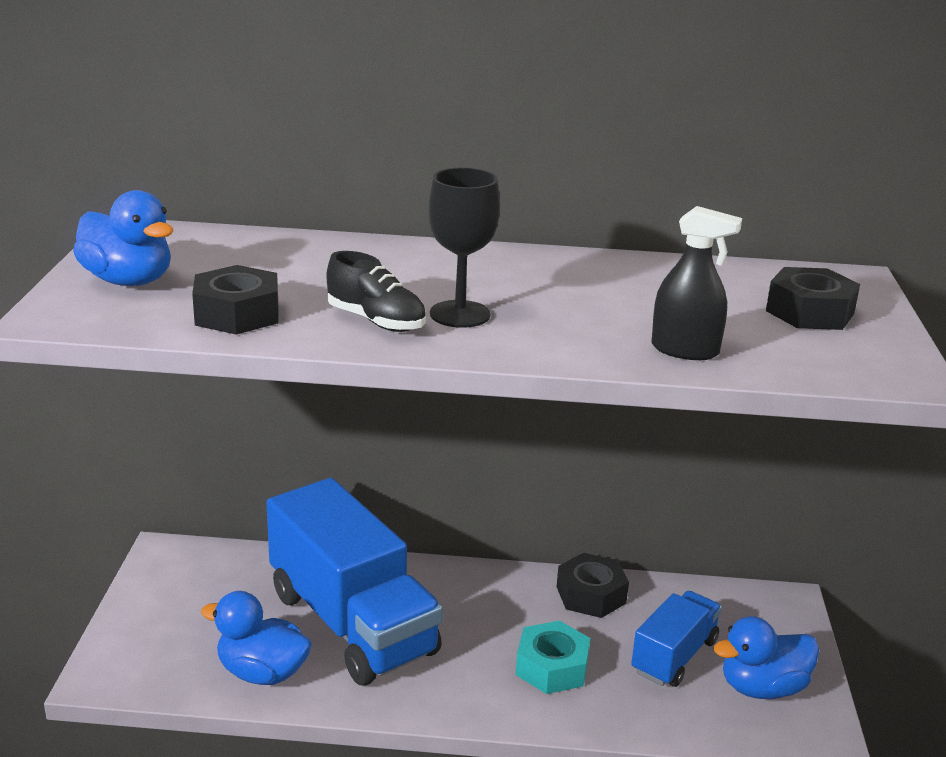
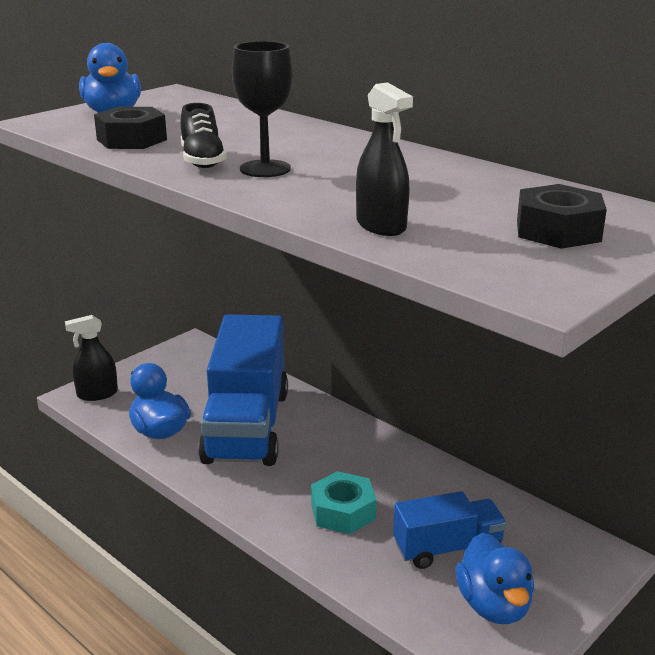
camera: 40 degrees right, 0 degrees up
(125, 663) = (97, 394): none -> black spray bottle
(591, 595) = (436, 479): black nut -> none
(762, 688) = (493, 605): blue duck -> blue duck turned 120 degrees counterclockwise

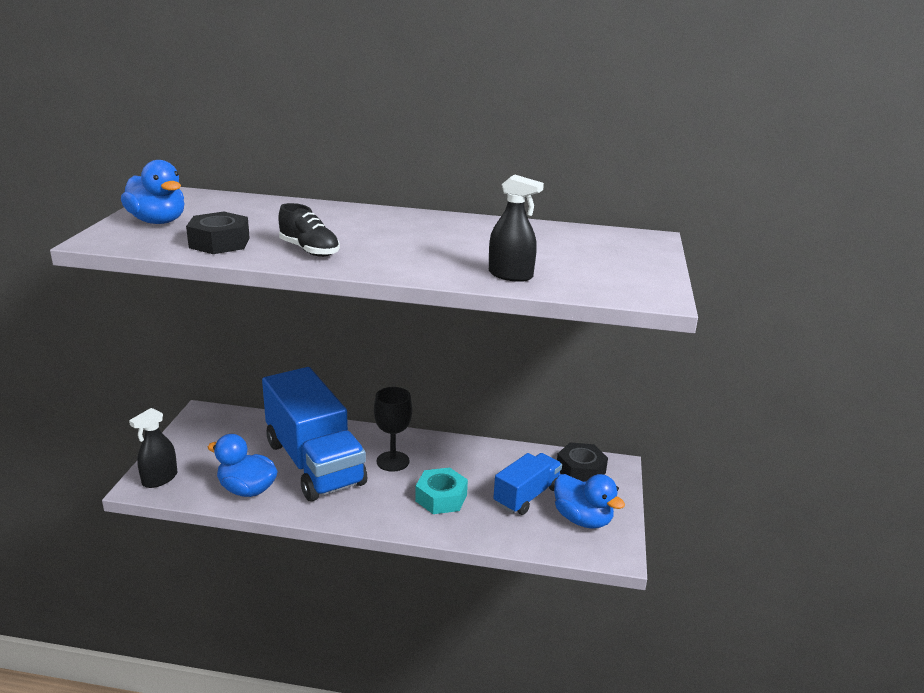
camera: 35 degrees left, 0 degrees up
(265, 169) = (367, 248): black goblet -> black goblet (393, 461)
(558, 230) = (609, 256): black nut -> black nut (580, 470)

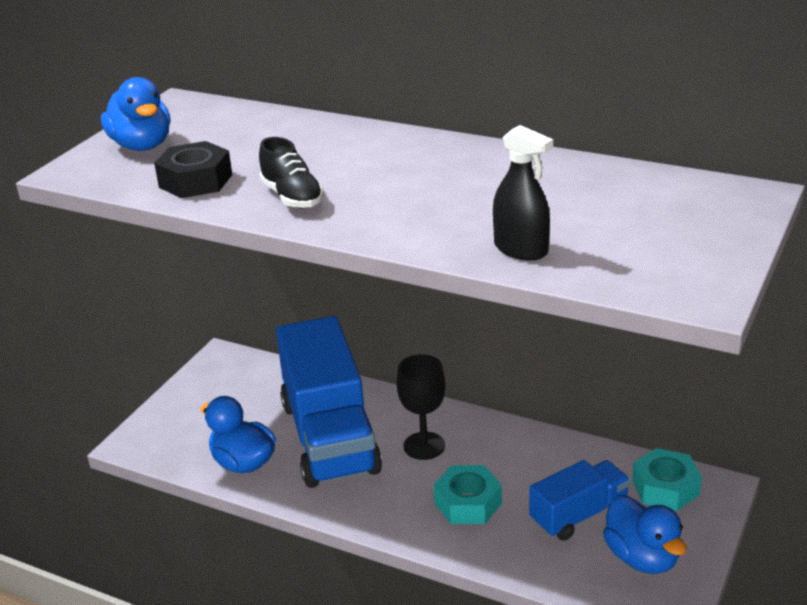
camera: 20 degrees right, 5 degrees up
(160, 479) = (153, 437): black spray bottle -> none
(580, 470) = (665, 488): black nut -> turquoise nut

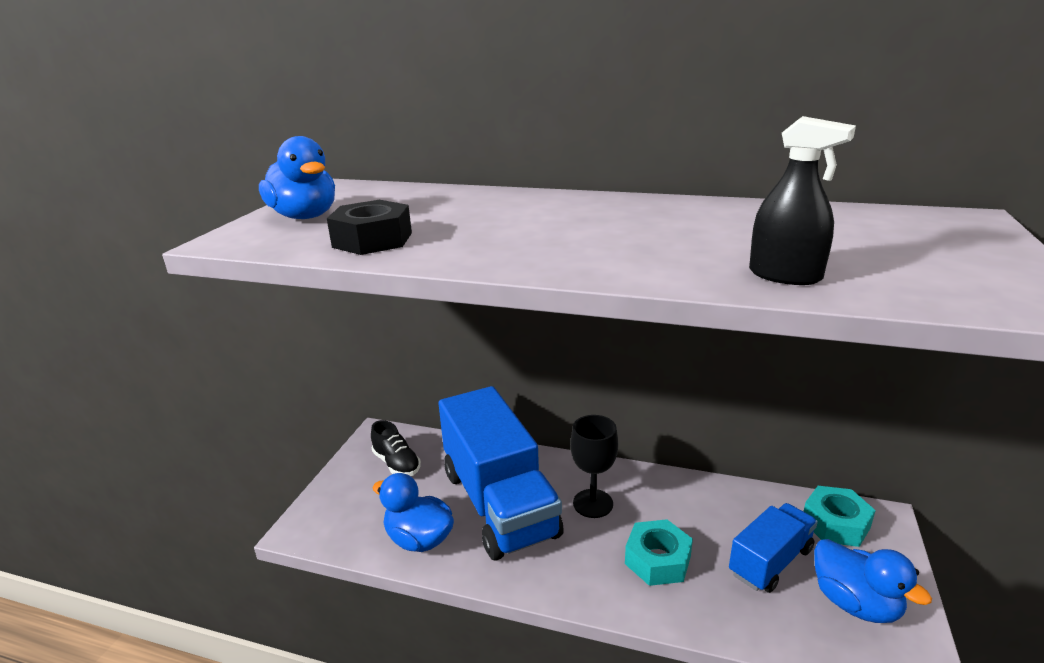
camera: 10 degrees left, 5 degrees down
(292, 197) = (488, 247): black shoe -> black shoe (396, 464)

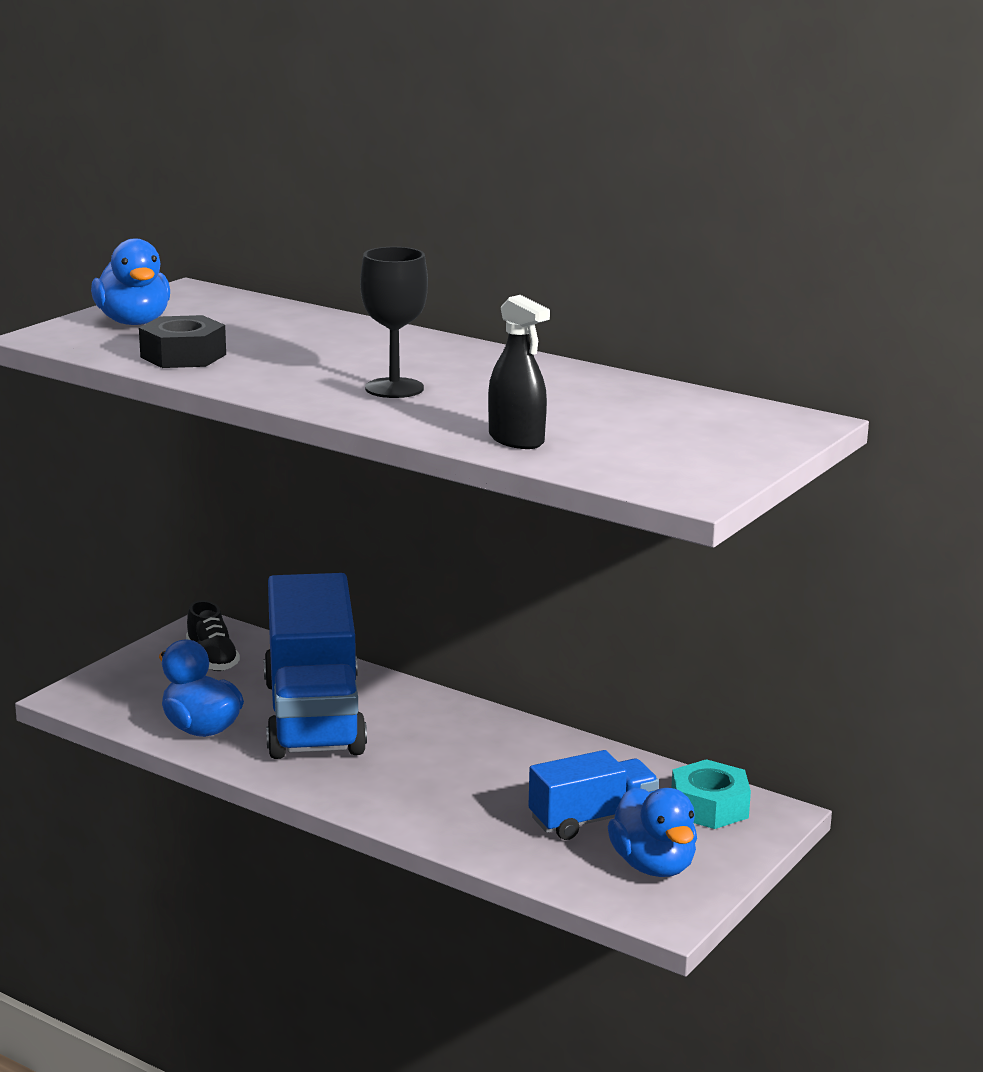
camera: 15 degrees right, 5 degrees down
(593, 503) = (426, 737): black goblet -> black goblet (394, 388)
(657, 560) = (461, 794): turquoise nut -> none

